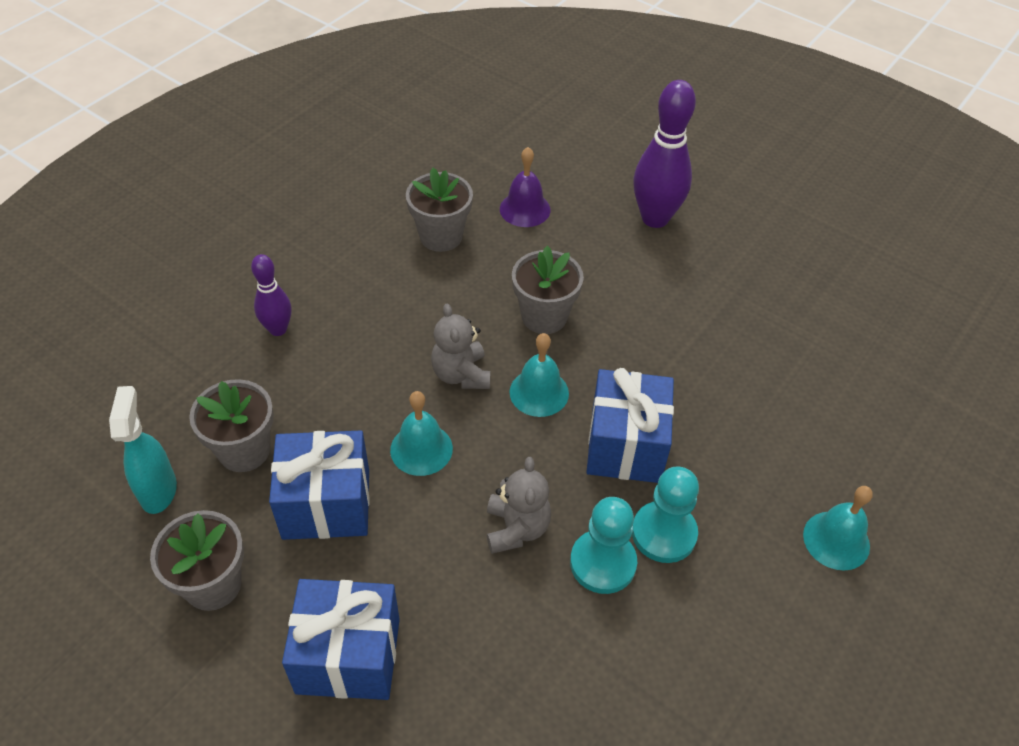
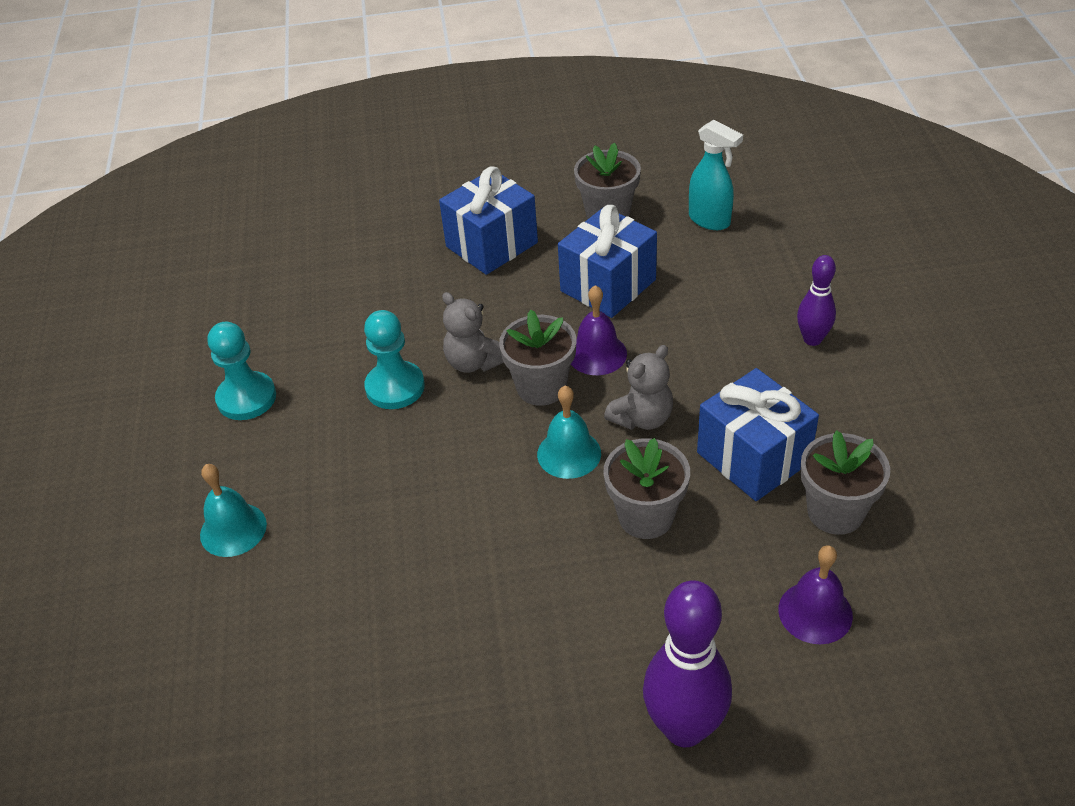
camera: 140 degrees right, 5 degrees down
(244, 450) = (701, 269): grey flower pot -> grey flower pot (541, 387)
(421, 449) = (597, 354): turquoise bell -> purple bell
(461, 374) = (642, 418): grey teddy bear -> grey teddy bear turned 105 degrees clockwise
(625, 445) = (458, 469): blue gift -> blue gift (753, 457)
(664, 533) = (370, 435): turquoise pawn -> turquoise pawn (246, 398)

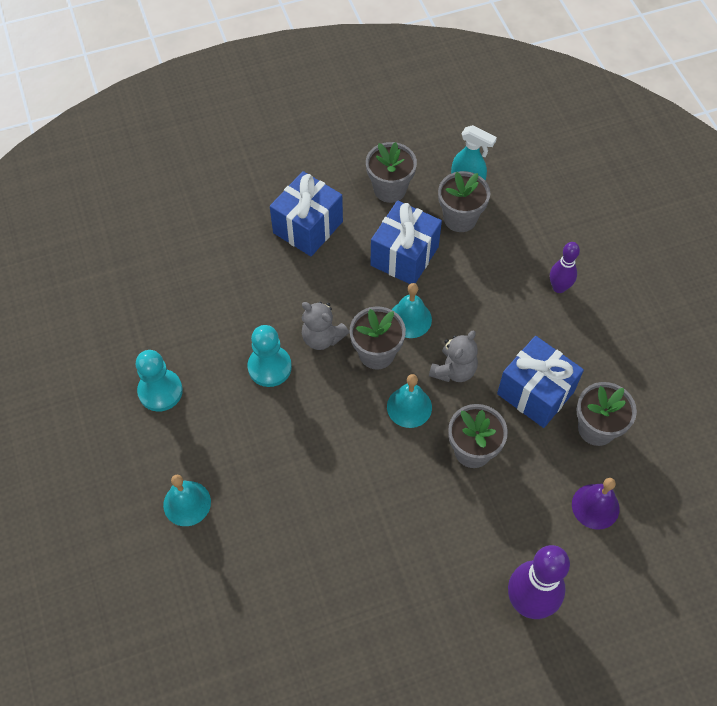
camera: 15 degrees left, 15 degrees up
(597, 354) = (410, 319): purple bell -> turquoise bell
(692, 252) = (460, 218): none -> grey flower pot

